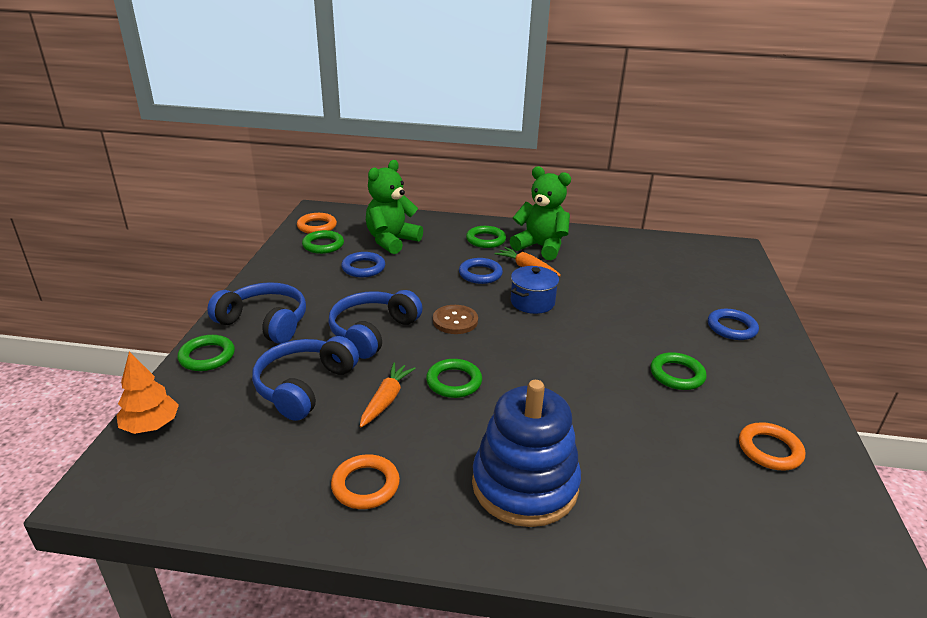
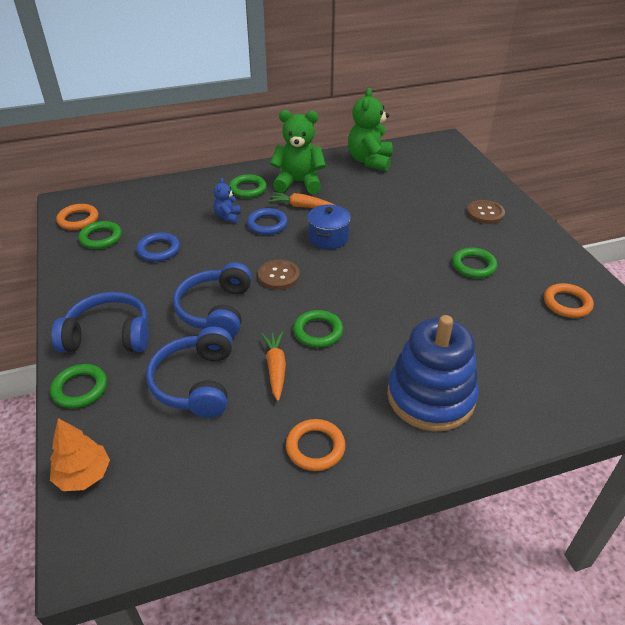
camera: 25 degrees left, 10 degrees up
(391, 241) = (164, 214): green teddy bear -> green teddy bear (369, 161)
(448, 258) = (228, 217): none -> blue teddy bear
(731, 328) = (485, 213): blue ring -> brown button

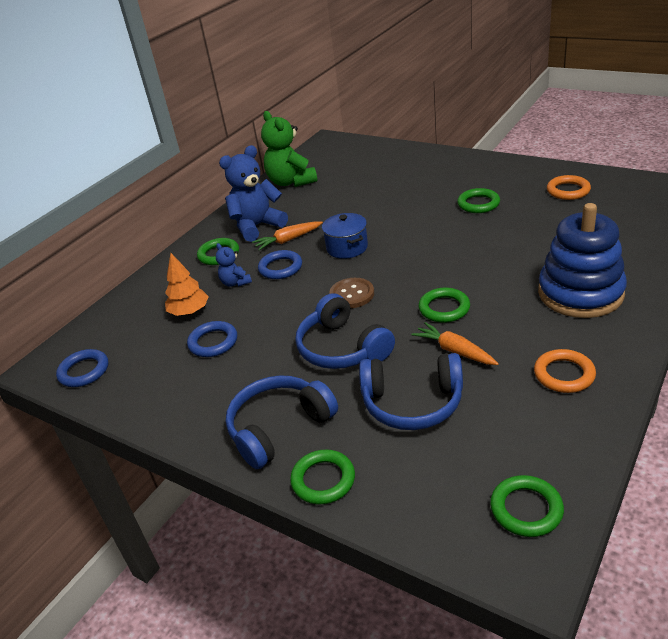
camera: 35 degrees left, 5 degrees down
(78, 220) = (84, 371): orange ring -> blue ring
(83, 475) = (436, 528): orange tree -> orange tree (189, 312)
(101, 238) = (136, 369): green ring -> green ring (526, 509)
(195, 383) = (412, 403): blue headphones -> blue headphones turned 45 degrees counterclockwise
(298, 183) = (257, 226): green teddy bear -> blue teddy bear
(485, 213) = (433, 169): brown button -> none

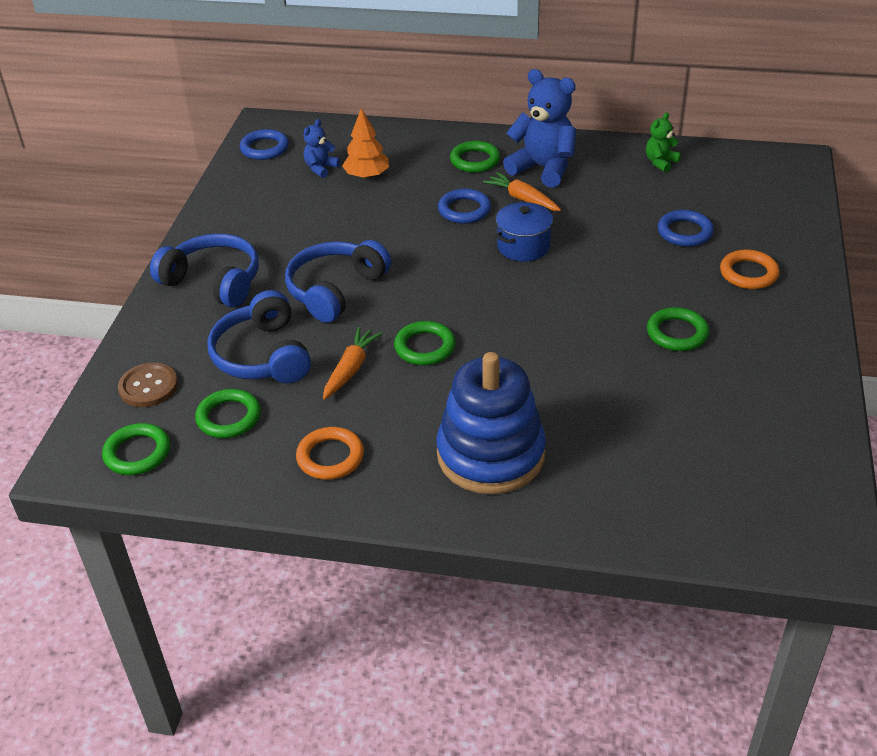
camera: 65 degrees right, 5 degrees up
(213, 342) = (323, 206): blue ring -> blue ring (684, 232)
(235, 283) = (426, 188): blue teddy bear -> blue teddy bear (321, 168)
(291, 182) = (660, 162): green teddy bear -> green teddy bear, size x0.51
(323, 480) = (155, 324): green ring -> green ring (229, 417)
(352, 294) = (430, 273): brown button -> brown button (148, 387)
(568, 191) = (757, 415): orange ring -> orange ring (748, 273)

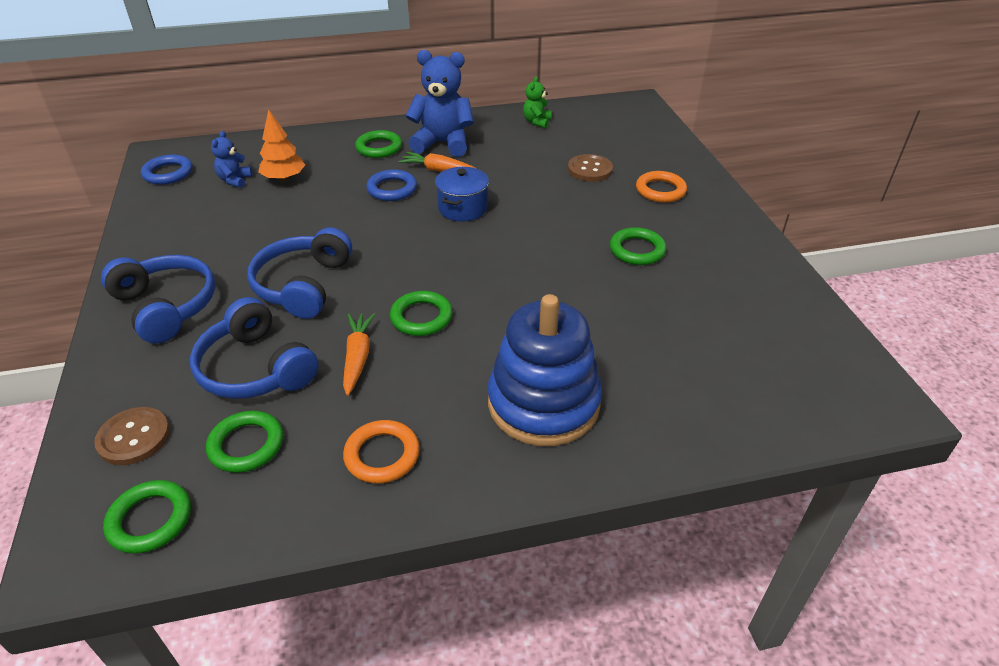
camera: 25 degrees left, 0 degrees up
(214, 281) = (166, 306): blue headphones -> blue headphones turned 45 degrees clockwise
(684, 232) = (590, 169): blue ring -> brown button

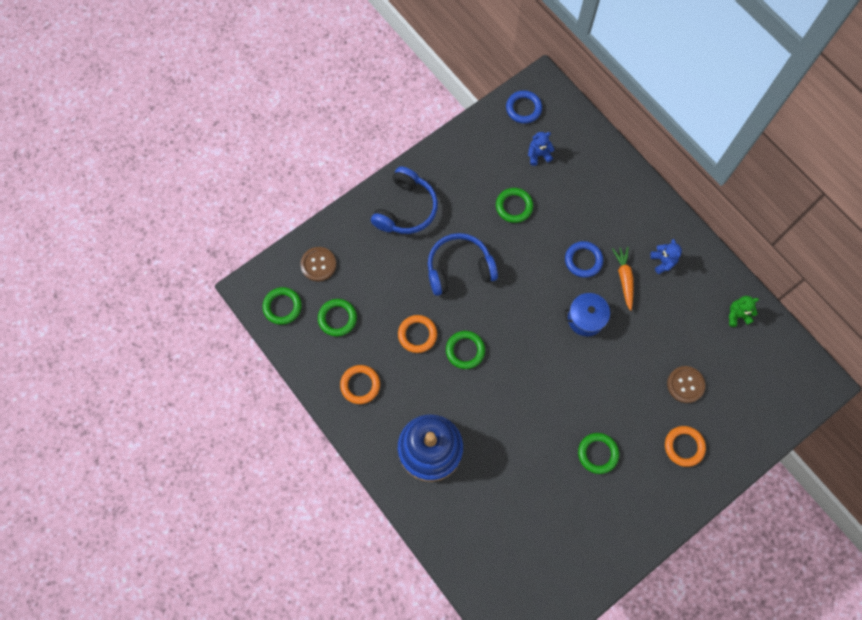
camera: 65 degrees right, 30 degrees up
(255, 368) = (385, 288): blue headphones -> none
(284, 178) = (557, 183): orange tree -> none
(358, 357) = (417, 334): orange carrot -> orange ring
(379, 148) = (631, 220): green ring -> green ring (514, 206)
(443, 143) = (663, 261): blue teddy bear -> blue teddy bear, size x0.51

